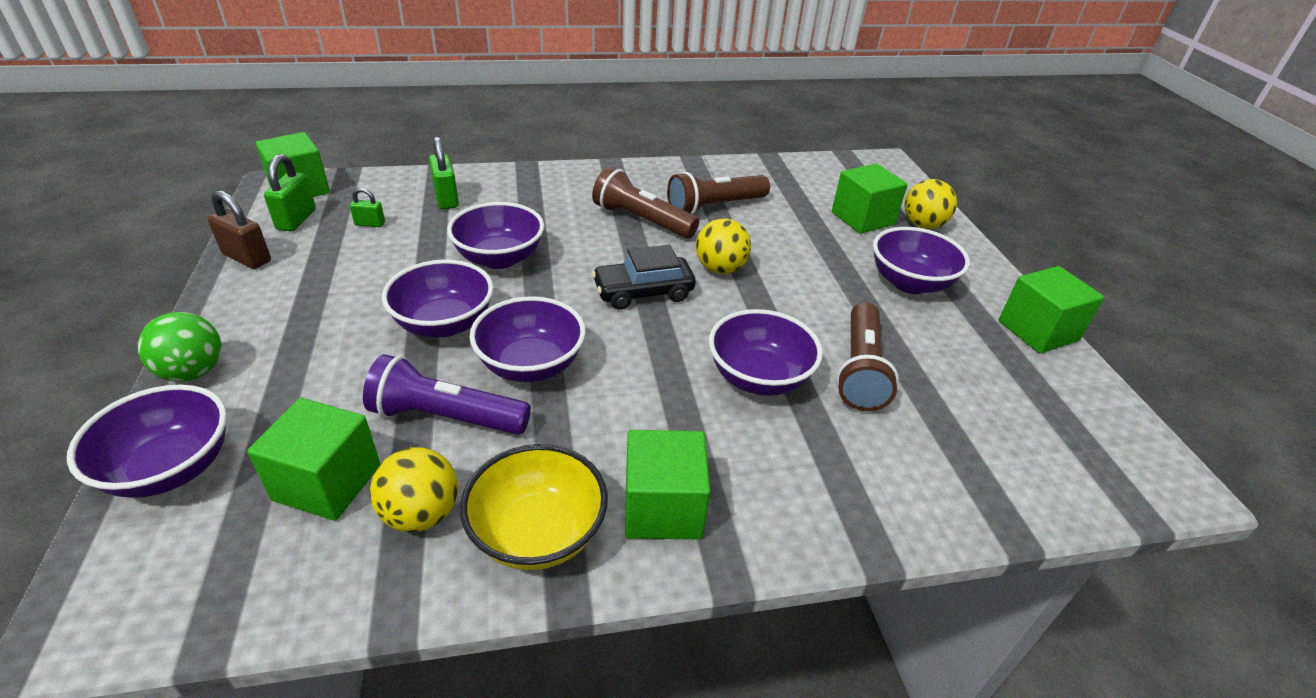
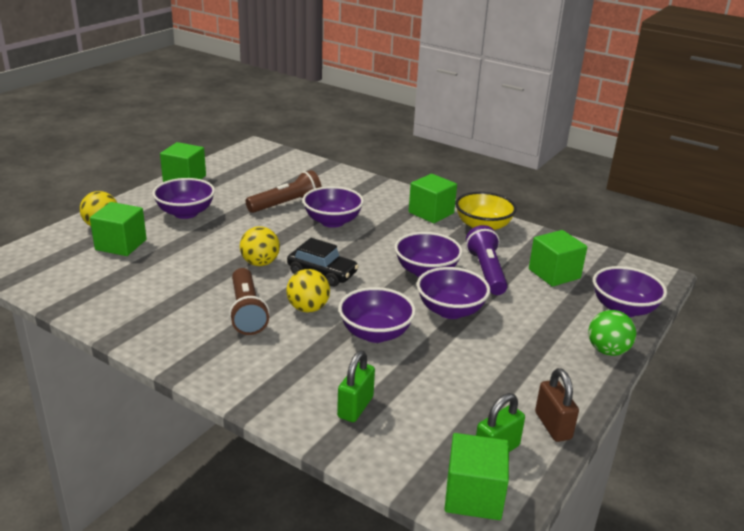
camera: 135 degrees left, 10 degrees down
(370, 224) = (439, 412): green padlock -> none
(421, 514) = (521, 249): yellow ball -> yellow ball (308, 308)
(446, 417) = (486, 271): purple flashlight -> purple flashlight turned 150 degrees counterclockwise
(714, 206) = (183, 296): brown flashlight -> none

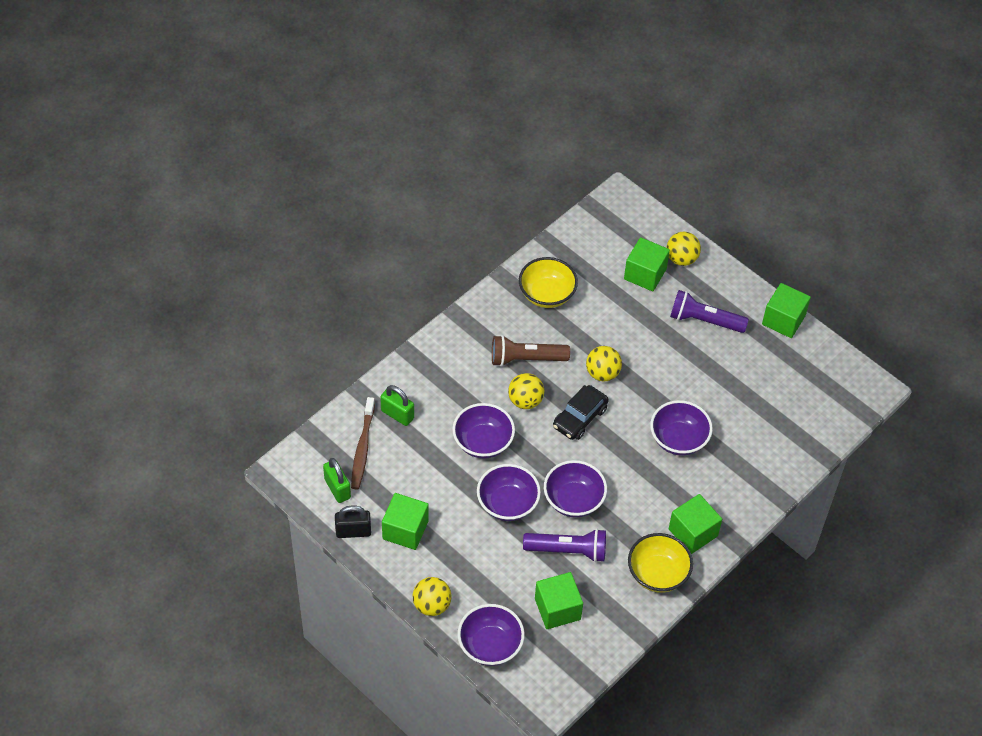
camera: 100 degrees right, 25 degrees up
(146, 304) = (547, 294): none -> yellow bowl
(185, 213) = (704, 320): purple bowl -> purple flashlight
(286, 204) = (719, 404): brown flashlight -> none
(421, 434) = (362, 448): none -> brown toothbrush
(473, 495) = (302, 464): green cube -> green cube (405, 530)
(553, 426) = (353, 531): brown padlock -> black padlock
(607, 351) = (432, 605): green ball -> yellow ball

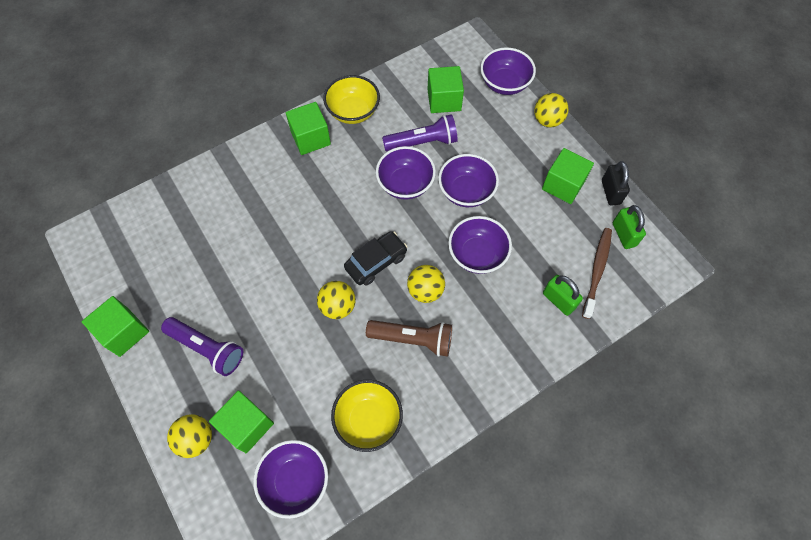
camera: 165 degrees left, 10 degrees up
(353, 531) = (610, 192): black padlock -> black padlock turned 75 degrees clockwise
(568, 551) = (422, 142): purple flashlight -> purple flashlight turned 150 degrees clockwise
(678, 439) = (289, 222): purple bowl -> purple bowl (295, 480)

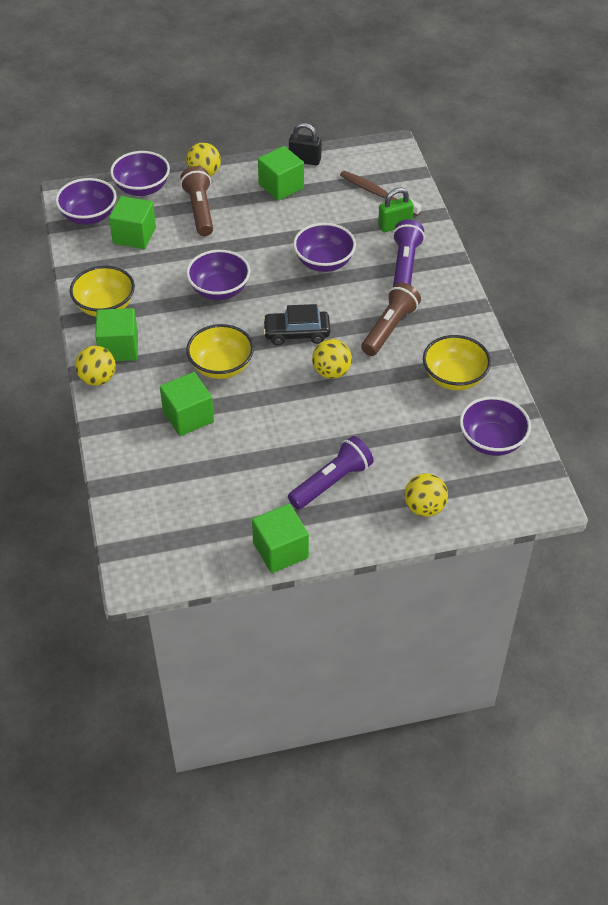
camera: 70 degrees left, 15 degrees down
(247, 425) = (425, 466): green cube -> green cube (188, 416)
(315, 217) = (221, 366): none -> yellow bowl
(376, 262) = (296, 333): black car -> black car turned 75 degrees counterclockwise
(422, 142) = (177, 265): purple flashlight -> purple flashlight (405, 265)
(425, 291) = (344, 307): yellow ball -> yellow ball (98, 379)
(466, 191) = (252, 250): purple bowl -> purple bowl (89, 216)
(498, 134) = (200, 210): none -> brown flashlight
(624, 234) = (351, 167): green padlock -> none

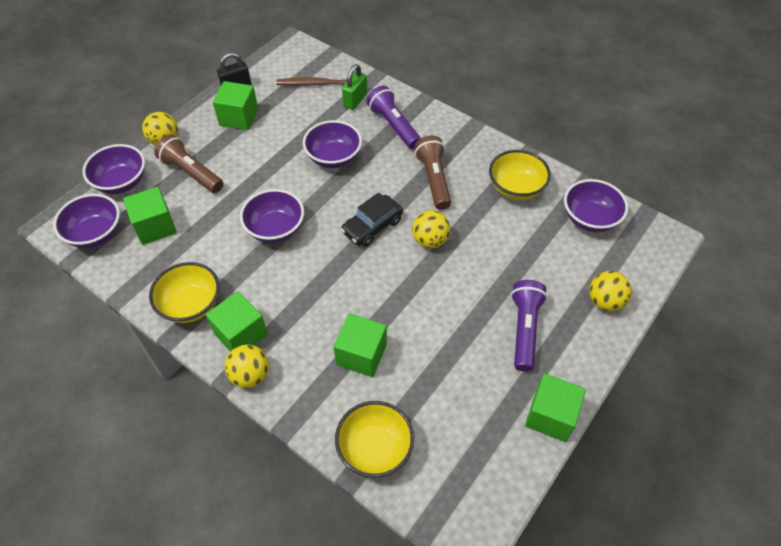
camera: 40 degrees left, 5 degrees up
(221, 366) = (343, 292): yellow bowl -> yellow bowl (375, 448)

